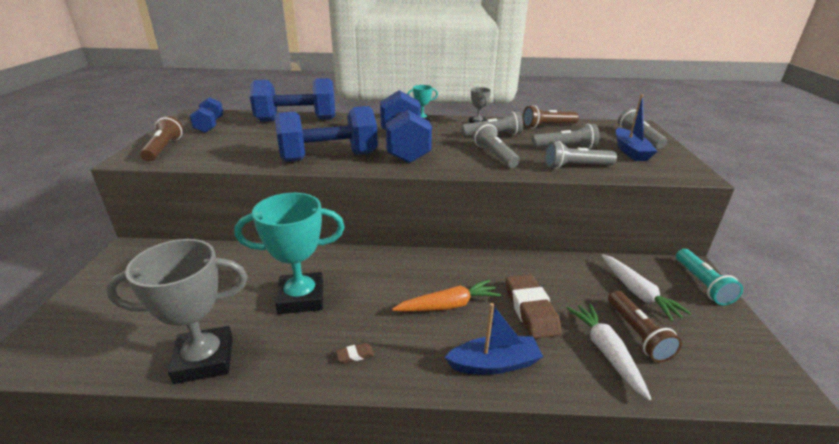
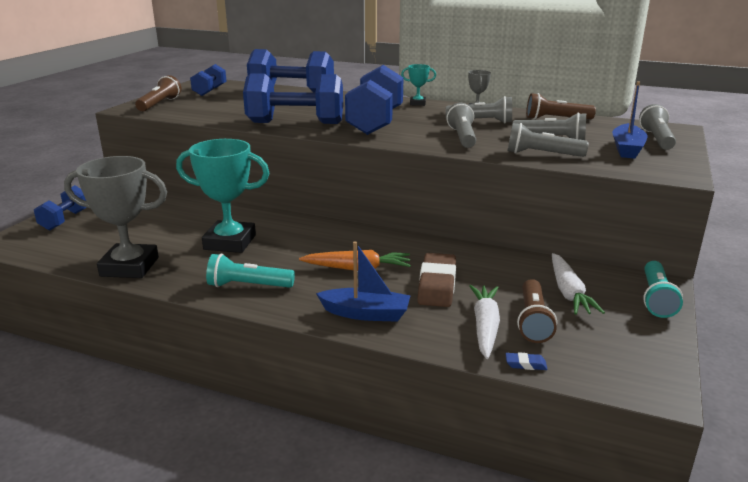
camera: 20 degrees right, 5 degrees down
(89, 304) = (65, 220): none -> blue dumbbell
(355, 355) = (248, 286): brown eraser -> turquoise flashlight
(672, 391) = (525, 364): none -> blue eraser

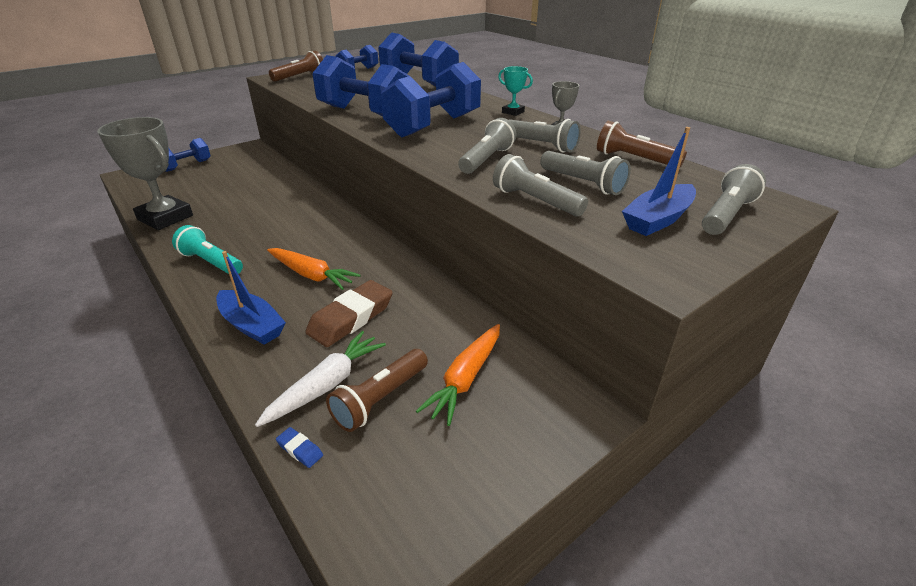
camera: 30 degrees right, 10 degrees up
(230, 242) = (257, 216): turquoise trophy -> none
(568, 292) = (466, 378): white carrot -> orange carrot
(656, 298) = (557, 431): turquoise flashlight -> none

